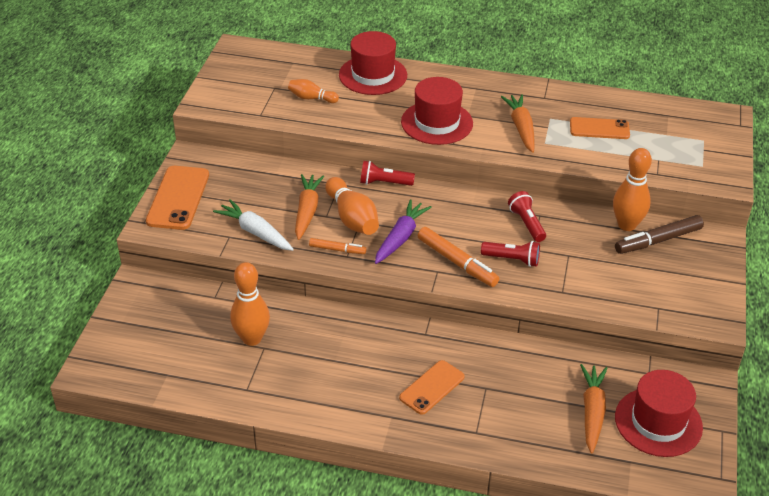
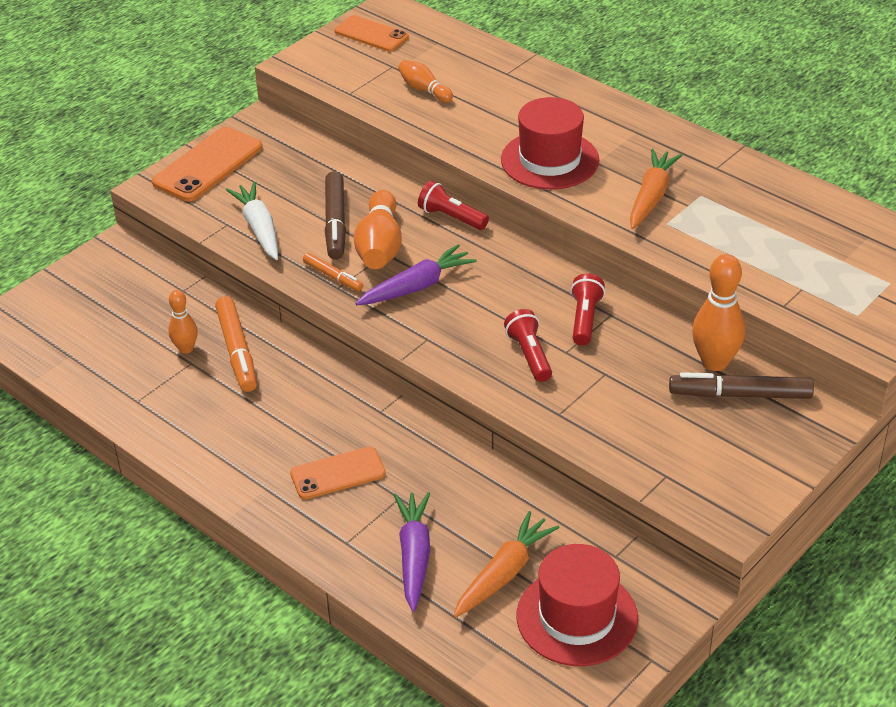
camera: 30 degrees right, 0 degrees up
(252, 338) = (186, 348): orange bowling pin -> orange bowling pin, size x0.59
(307, 211) = (335, 223): orange carrot -> brown marker
(373, 75) = (521, 82): red hat -> none
(457, 262) = (459, 336): orange marker -> orange marker (237, 351)
(512, 259) = (529, 355): red flashlight -> red flashlight turned 150 degrees counterclockwise
(527, 423) = (414, 556): none -> purple carrot
(599, 129) = (755, 227): orange phone -> orange phone (371, 34)

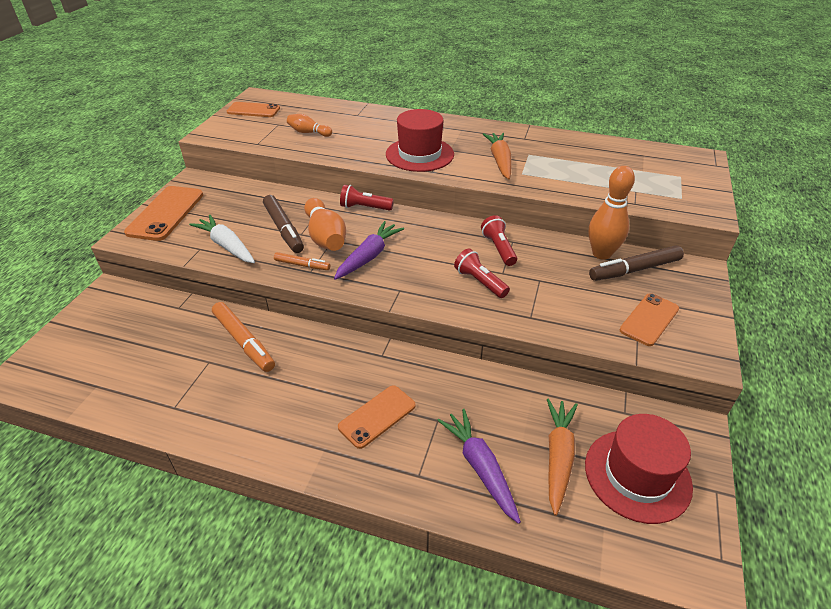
camera: 25 degrees left, 0 degrees up
(186, 348) = (199, 351): orange bowling pin -> none
(702, 458) = (649, 319): none -> orange phone

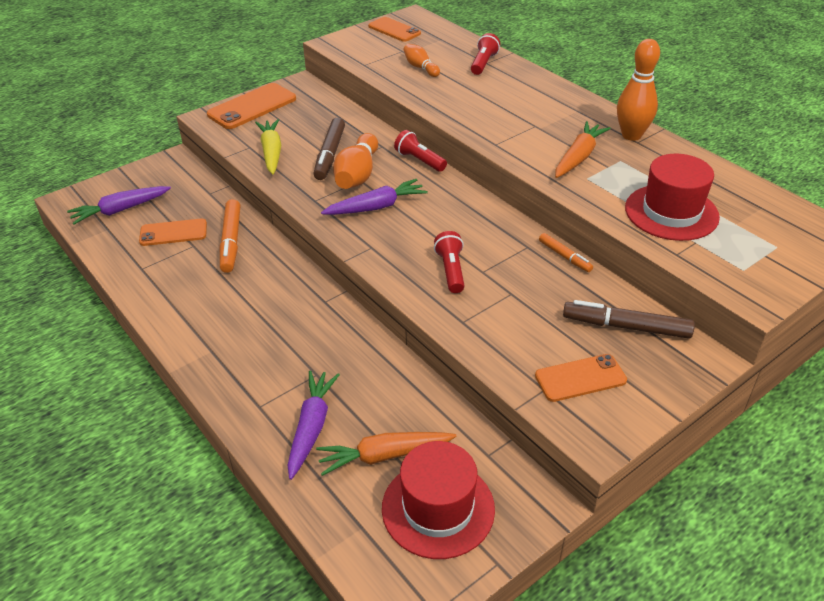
camera: 35 degrees right, 0 degrees up
(94, 361) = (120, 210): none -> purple carrot
(227, 246) = (271, 152): white carrot -> yellow carrot
(302, 265) = (313, 192): orange marker -> orange marker (564, 256)
(377, 416) = (273, 347): orange phone -> orange phone (173, 233)
(419, 154) = (502, 123): red hat -> red hat (671, 212)
(498, 248) = (505, 248): red flashlight -> red flashlight (483, 63)
(558, 457) = (384, 456): orange carrot -> orange carrot turned 150 degrees counterclockwise
(601, 254) = (609, 296): orange bowling pin -> orange bowling pin (631, 135)

